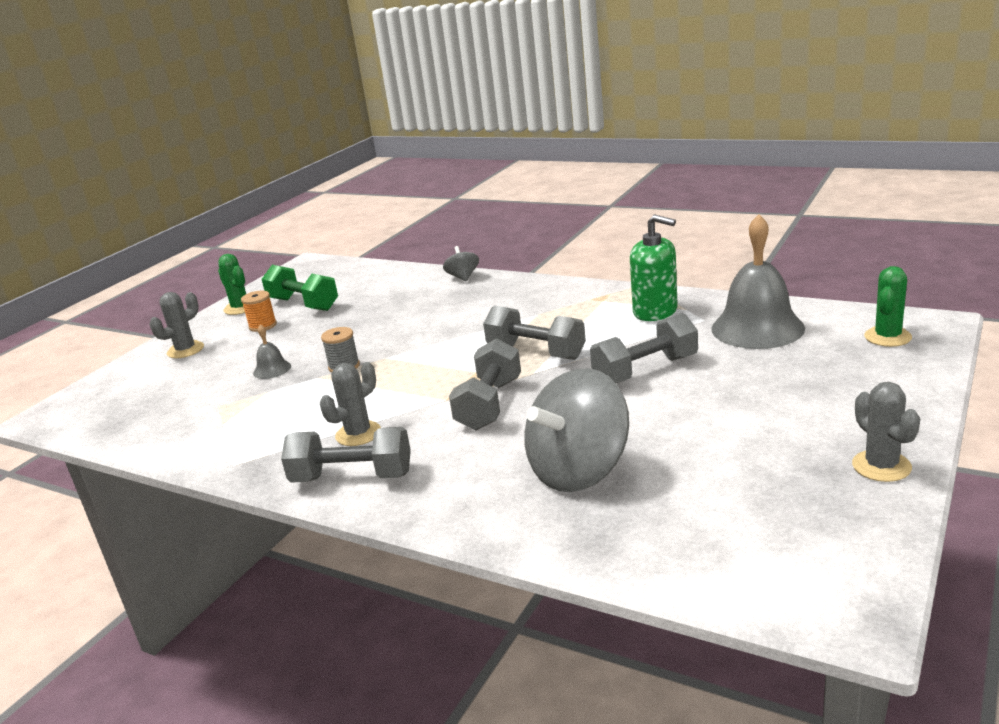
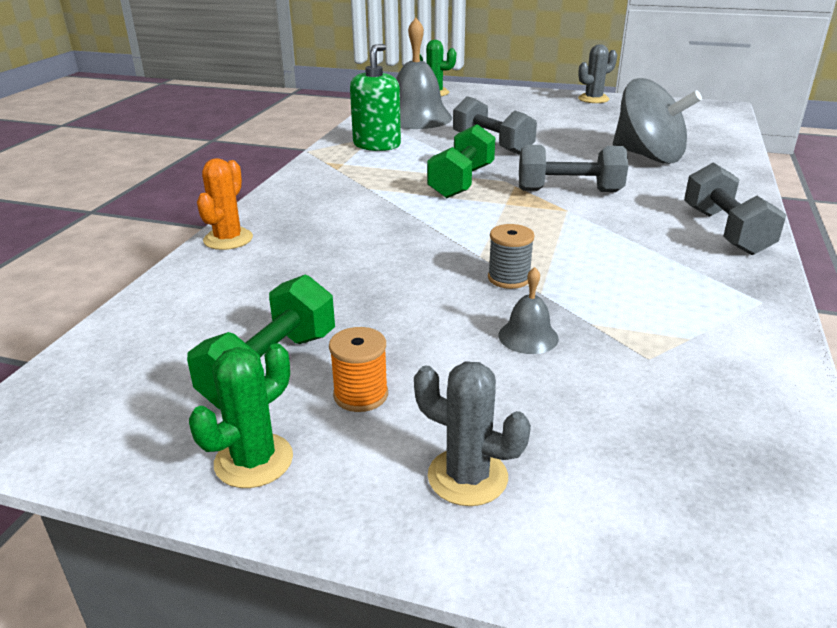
camera: 105 degrees left, 5 degrees up
(358, 434) = (654, 241): grey cactus -> none
(463, 277) = (228, 239): grey spinning top -> orange cactus
(536, 352) = (461, 182): grey dumbbell -> green dumbbell

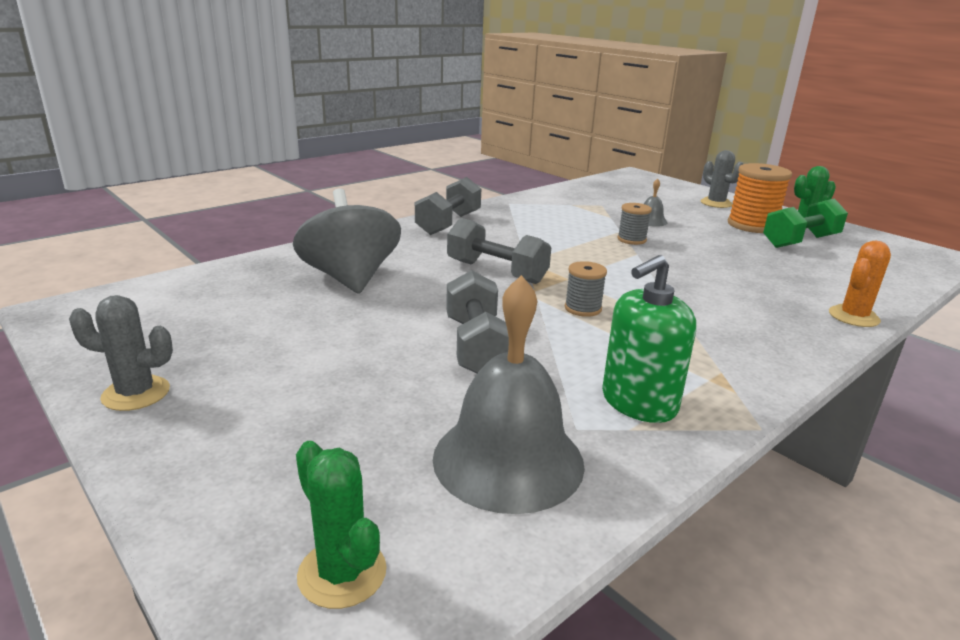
camera: 150 degrees left, 5 degrees down
(361, 395) = (752, 225): orange spool -> orange spool, size x1.80
(461, 182) = (583, 308): green dumbbell -> grey spool

